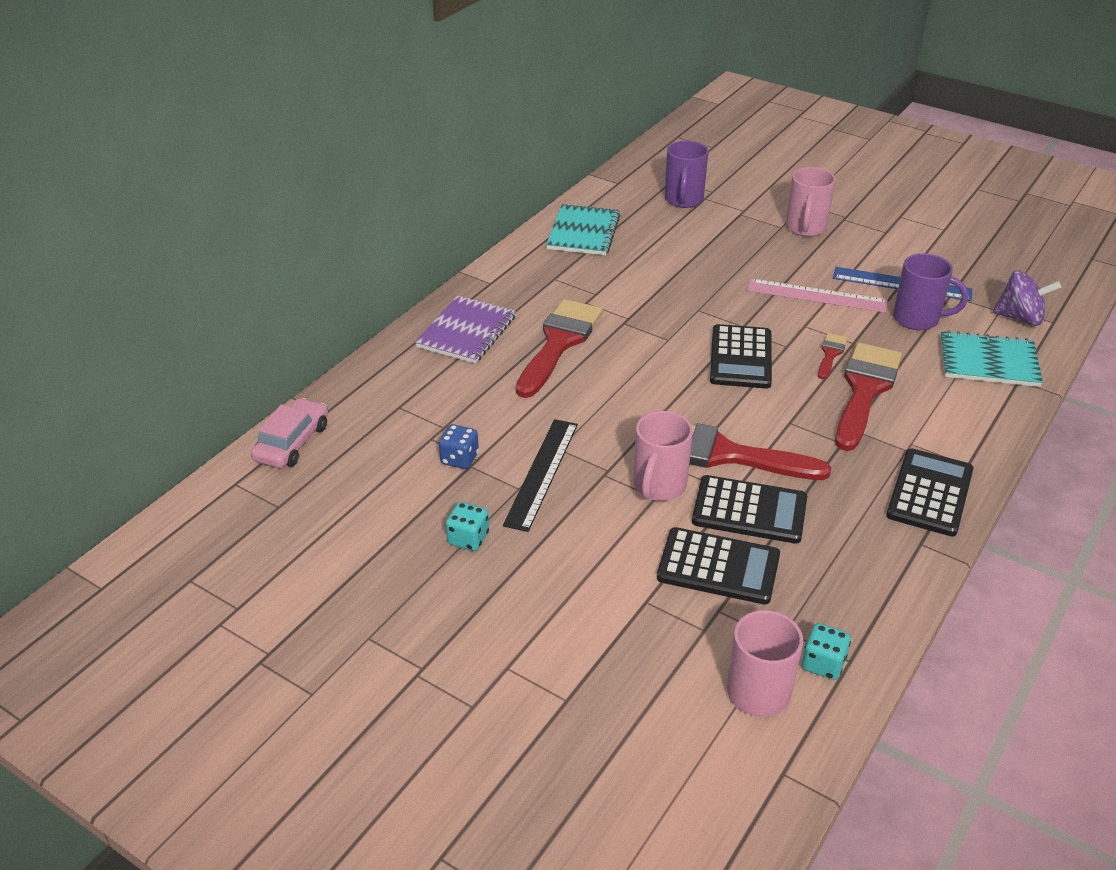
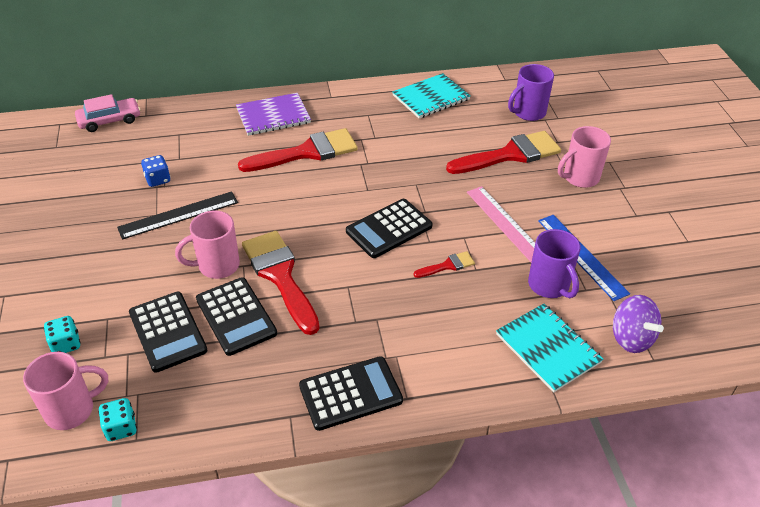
camera: 45 degrees right, 5 degrees up
(468, 539) = (94, 222): turquoise dice -> turquoise dice (66, 344)
(864, 390) = (427, 302): red brush -> red brush (510, 154)

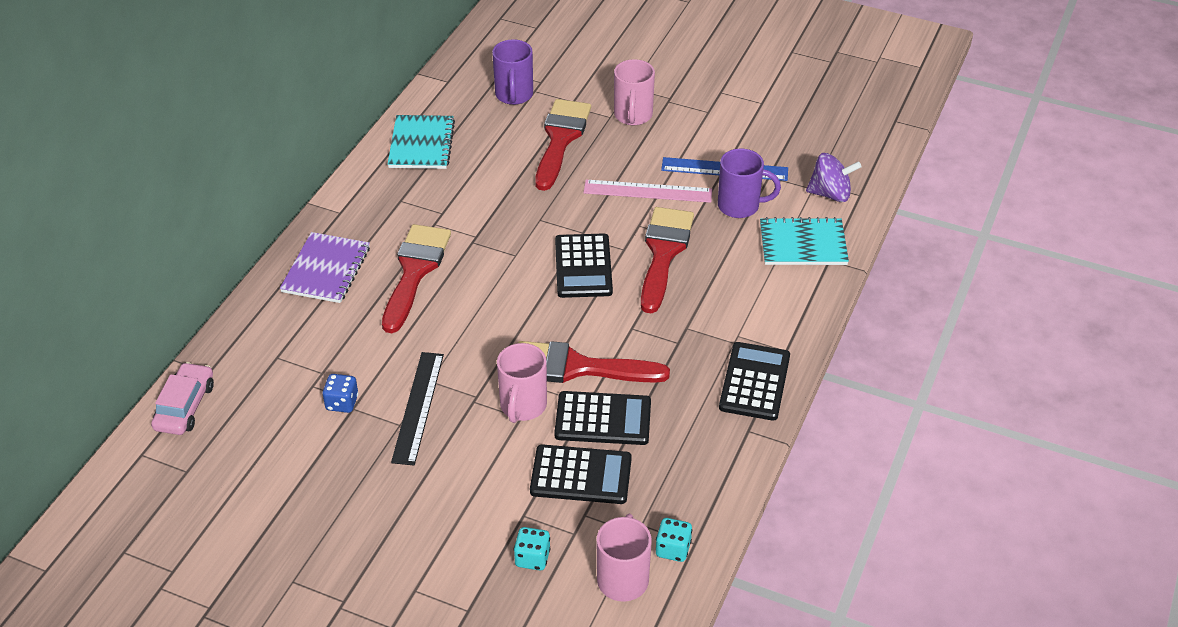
camera: 55 degrees left, 0 degrees up
(448, 265) = (663, 253): red brush -> red brush, size x2.17

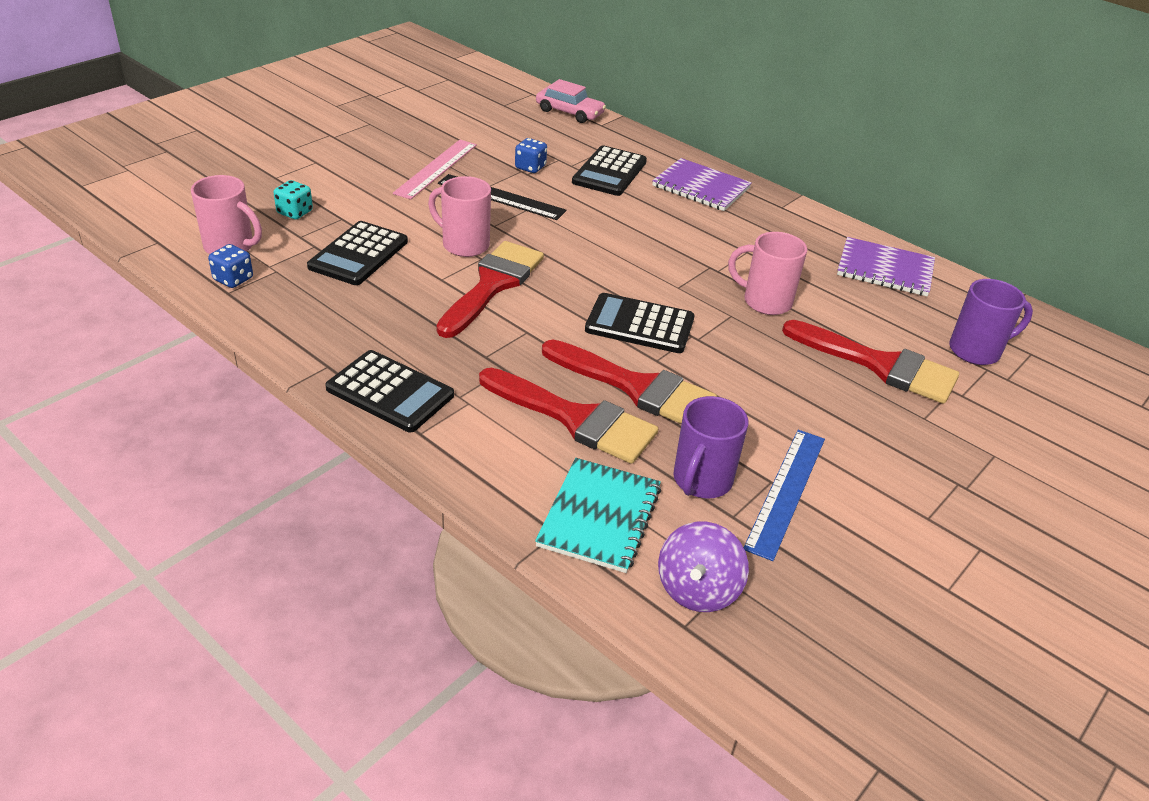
camera: 105 degrees right, 5 degrees down
(415, 271) = (679, 228): red brush -> red brush (576, 419)
(421, 144) = (885, 269): turquoise notebook -> purple notebook
(514, 95) = (976, 351): purple mug -> purple mug turned 150 degrees clockwise
(603, 419) = (415, 282): black calculator -> black calculator (609, 172)
(633, 116) = (924, 439): pink mug -> pink mug (765, 301)
(647, 191) = (757, 407): pink ruler -> pink ruler (436, 168)
(673, 549) = (233, 279): turquoise dice -> blue dice

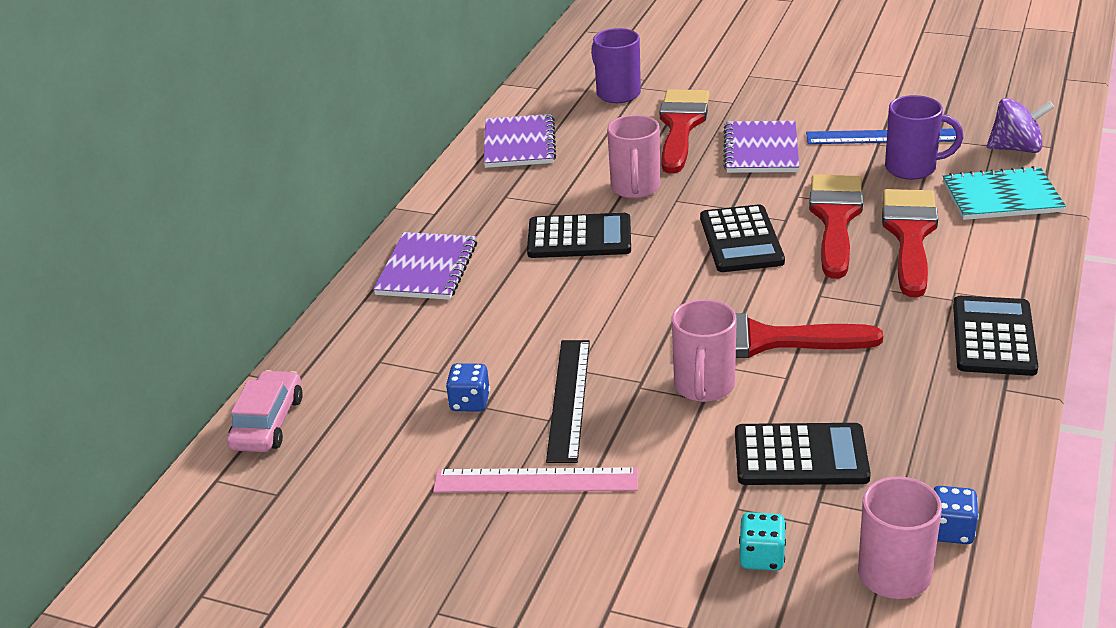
camera: 105 degrees left, 5 degrees down
(609, 172) = (436, 339): black calculator -> black calculator (579, 237)
(801, 395) = (761, 150): none -> purple notebook

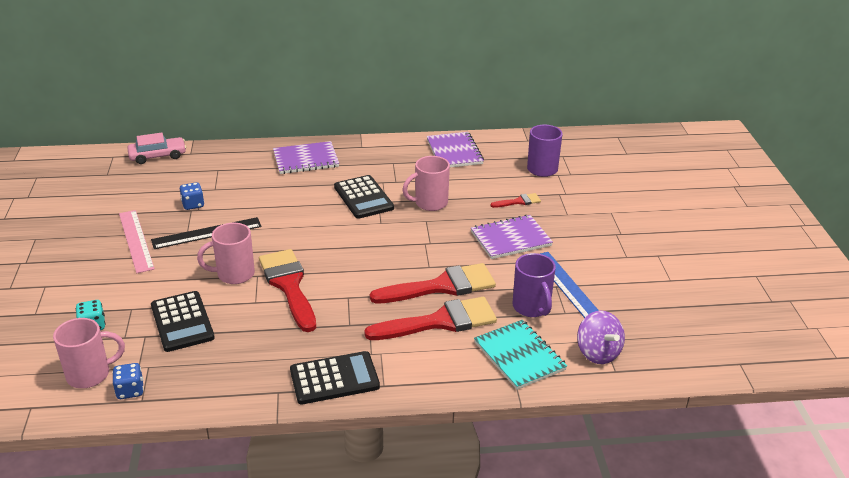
camera: 60 degrees right, 0 degrees up
(519, 144) = (454, 152): purple notebook -> purple notebook turned 75 degrees counterclockwise
(681, 126) = (519, 201): red brush -> red brush, size x0.46
(741, 240) = (394, 254): black calculator -> none

